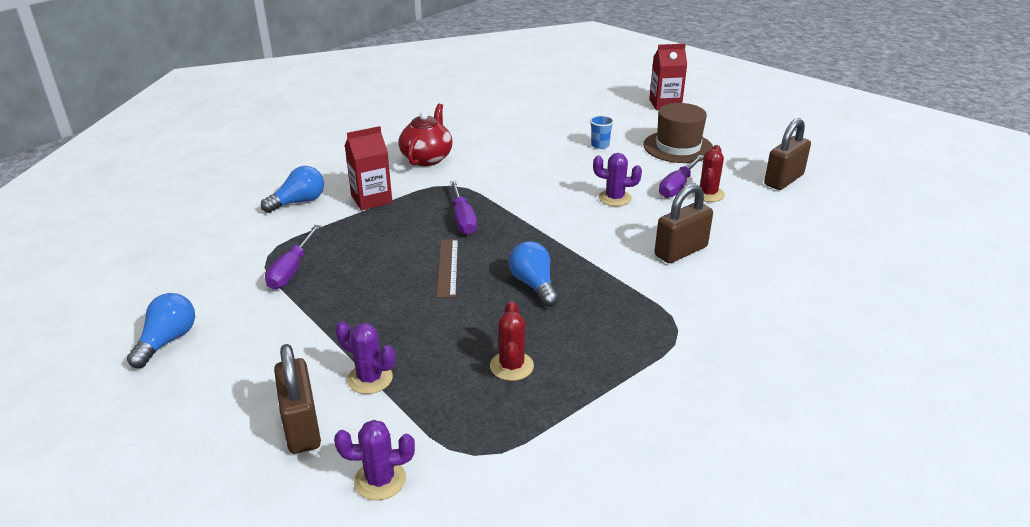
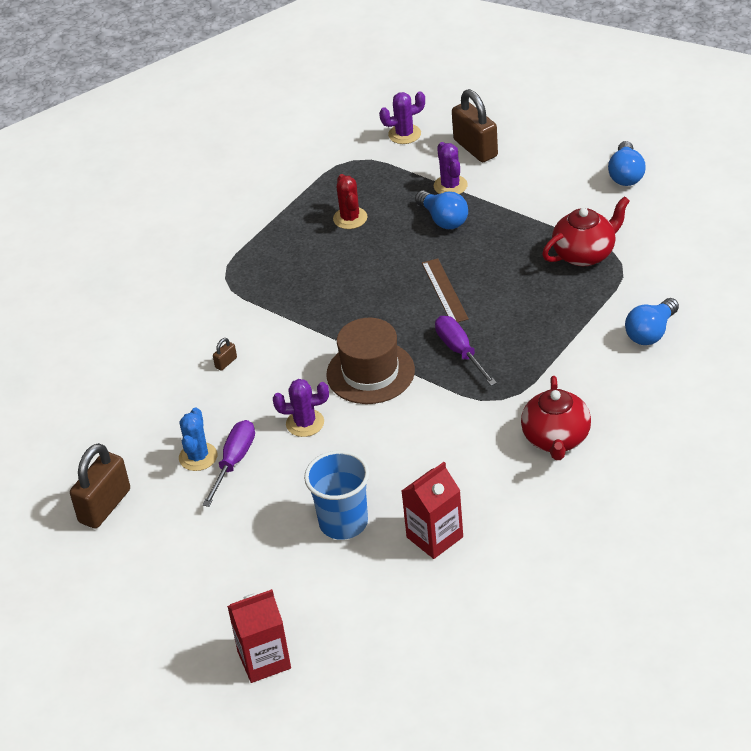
camera: 170 degrees right, 10 degrees up
(291, 270) = (585, 254): purple screwdriver -> red teapot
(370, 379) = (450, 186): purple cactus -> purple cactus turned 60 degrees clockwise
(371, 199) = (575, 355): red carton -> red carton (434, 537)
(534, 285) = (358, 291): blue light bulb -> blue light bulb (443, 219)
(600, 145) = (343, 523): blue cup -> blue cup, size x1.93
(678, 147) = (237, 544): brown hat -> brown hat (370, 372)
(681, 251) = (226, 362): brown padlock -> brown padlock, size x0.42
(708, 194) = (198, 457): red cactus -> blue cactus

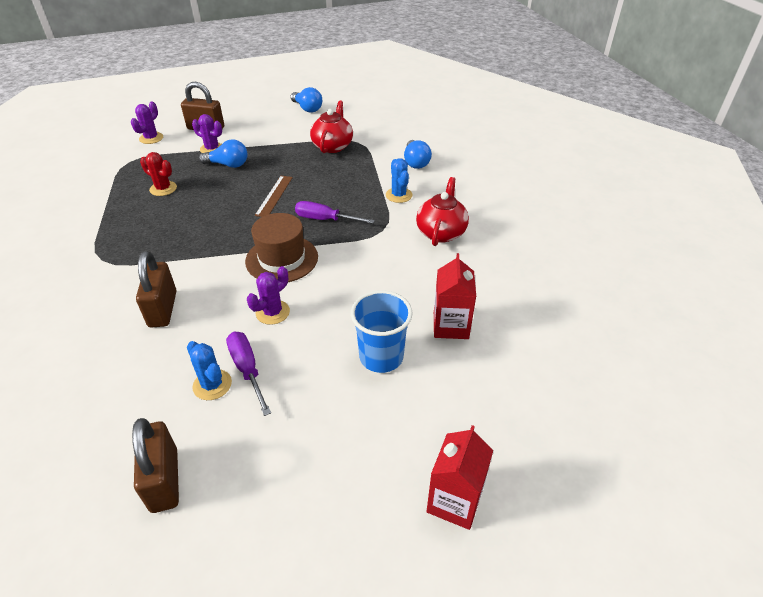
camera: 50 degrees left, 0 degrees up
(226, 362) = (163, 309): brown padlock -> brown padlock, size x2.39
(445, 291) = (274, 196): brown ruler -> brown ruler turned 75 degrees clockwise
(556, 439) = (441, 232): red teapot -> red teapot turned 120 degrees counterclockwise
(572, 366) = (399, 195): none -> blue cactus

